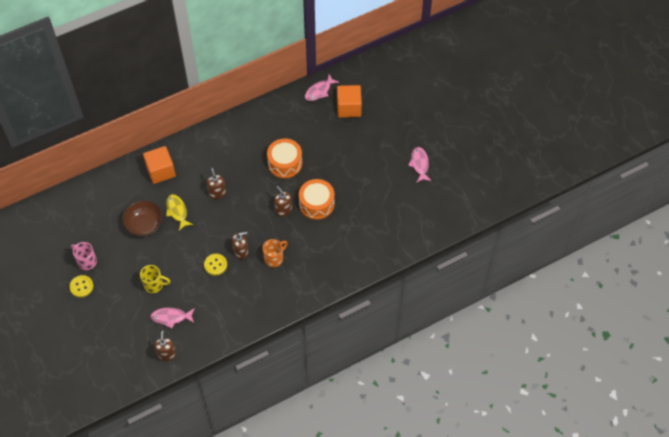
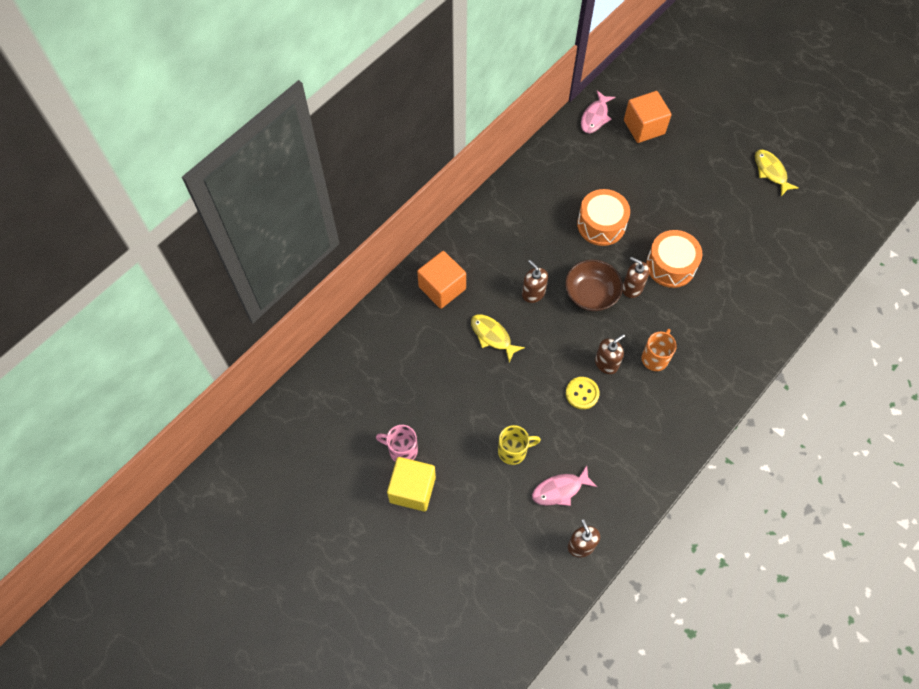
camera: 20 degrees left, 5 degrees up
(81, 286) = (412, 489): yellow button -> yellow cube
(144, 225) = (457, 370): brown bowl -> brown bowl (591, 294)
(419, 164) = (771, 172): pink fish -> yellow fish

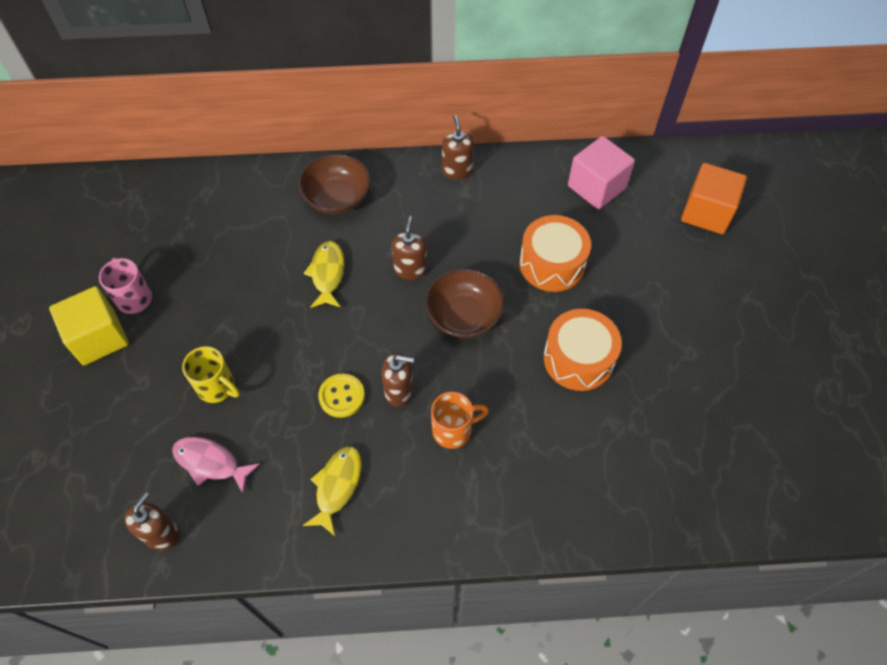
camera: 45 degrees right, 5 degrees down
(442, 288) = (337, 198): orange cube -> brown bowl
(574, 159) = (596, 187): none -> pink cube
(595, 117) = (664, 167): pink fish -> none
(632, 288) = (512, 345): brown soap dispenser -> brown soap dispenser (457, 170)
(771, 172) = (808, 362): yellow fish -> yellow fish (337, 486)

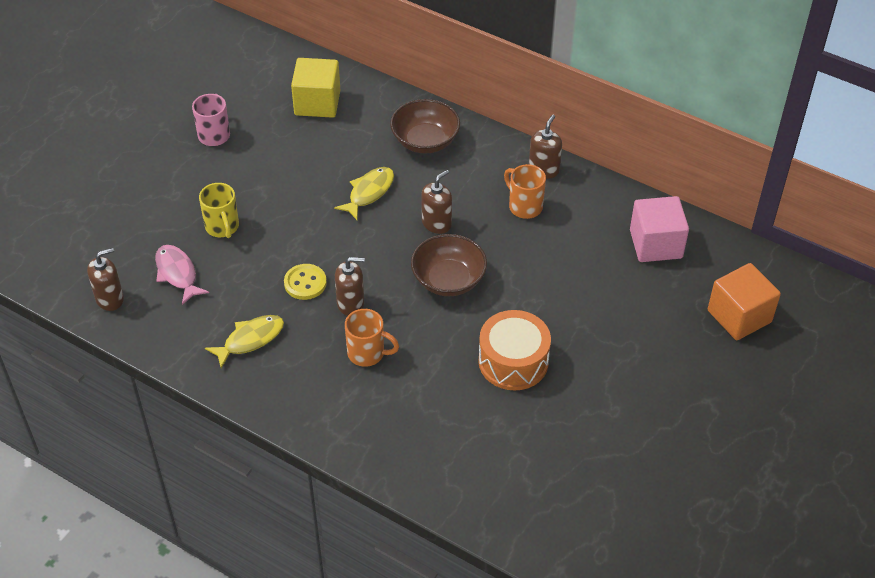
camera: 35 degrees right, 10 degrees down
(99, 338) = (169, 149): yellow cube -> yellow cube (317, 103)
(399, 391) = (350, 303): brown soap dispenser -> brown soap dispenser turned 45 degrees counterclockwise
(469, 212) = (524, 206): none -> orange mug
(552, 264) = (558, 281): orange drum -> none

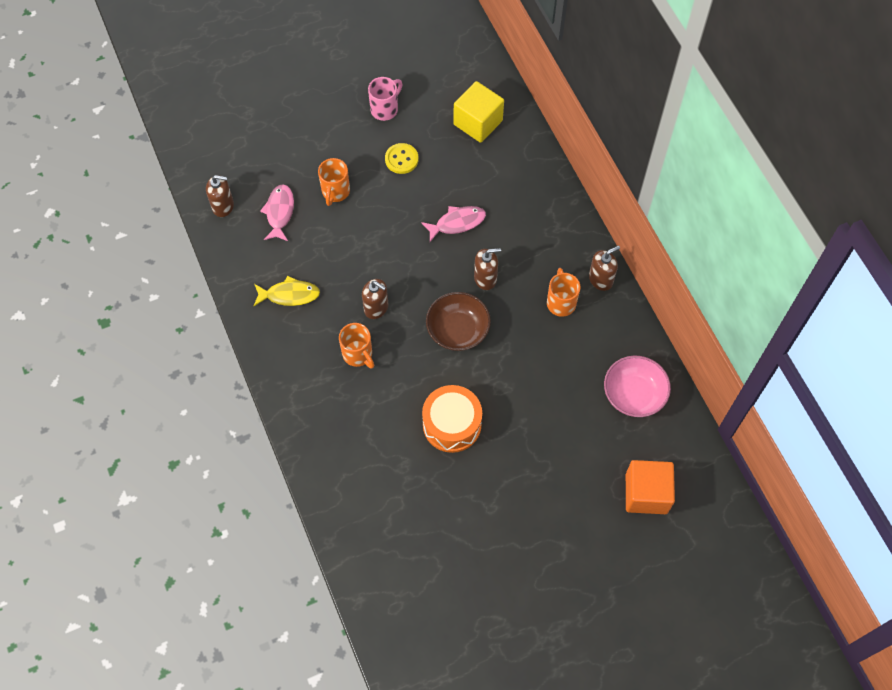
camera: 35 degrees right, 15 degrees up
(222, 227) = (335, 192): yellow mug -> orange mug
(305, 283) = (358, 272): yellow button -> yellow button (401, 159)
(369, 192) = (457, 223): yellow fish -> pink fish
(425, 141) = (531, 202): brown bowl -> none
(655, 244) = (633, 394): pink cube -> pink bowl

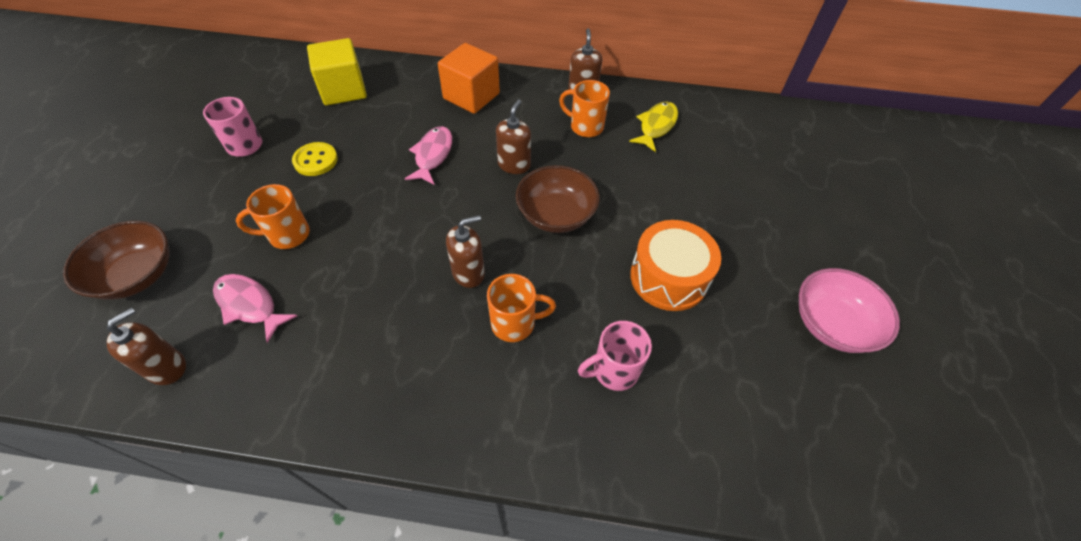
camera: 60 degrees left, 10 degrees down
(260, 143) = (137, 275): none -> brown bowl
(289, 295) = (371, 356): yellow fish -> yellow fish (656, 126)
(335, 192) = (287, 235): orange mug -> orange mug turned 120 degrees clockwise
(361, 424) = (613, 371): none -> pink mug
(633, 394) = (716, 126): pink bowl -> pink bowl (831, 324)
(646, 493) = (828, 165): orange cube -> orange cube (471, 96)

